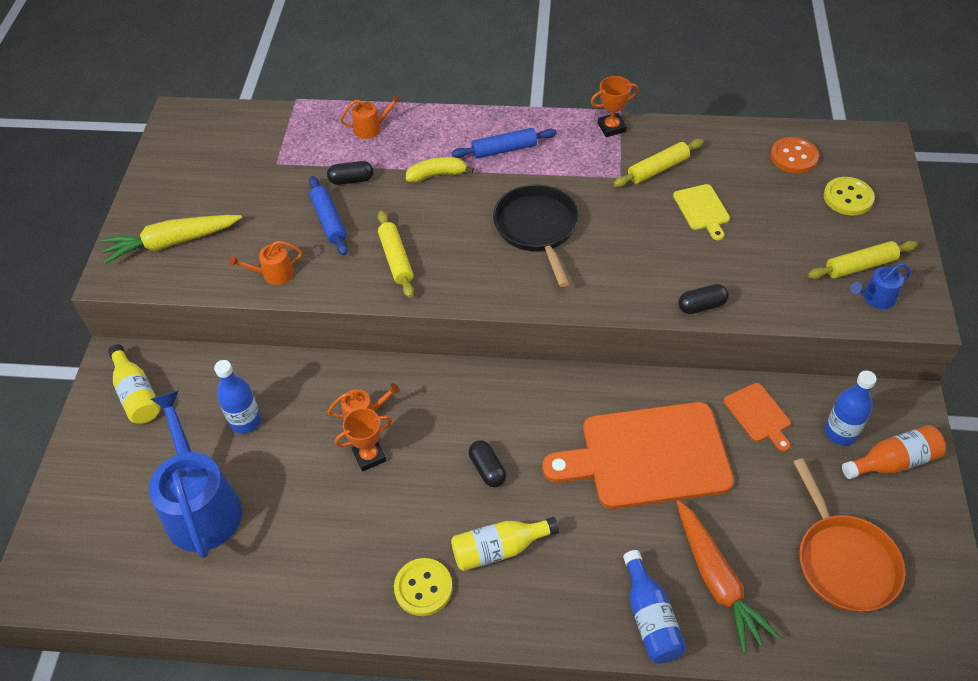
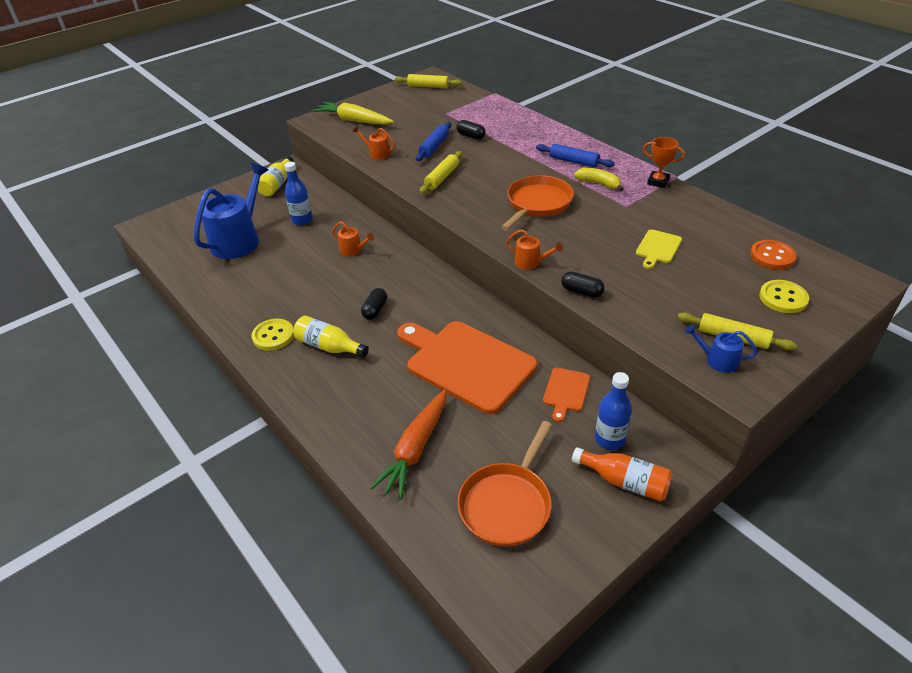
camera: 45 degrees right, 10 degrees down
(369, 456) = (331, 267): orange trophy -> none
(371, 128) = (514, 120): orange watering can -> orange watering can (531, 262)
(437, 175) = (518, 154): yellow banana -> yellow banana (599, 184)
(537, 228) = (537, 204): black pan -> orange pan
(650, 618) = (354, 435): blue bottle -> none
(658, 169) = (658, 215): yellow rolling pin -> yellow rolling pin (428, 86)

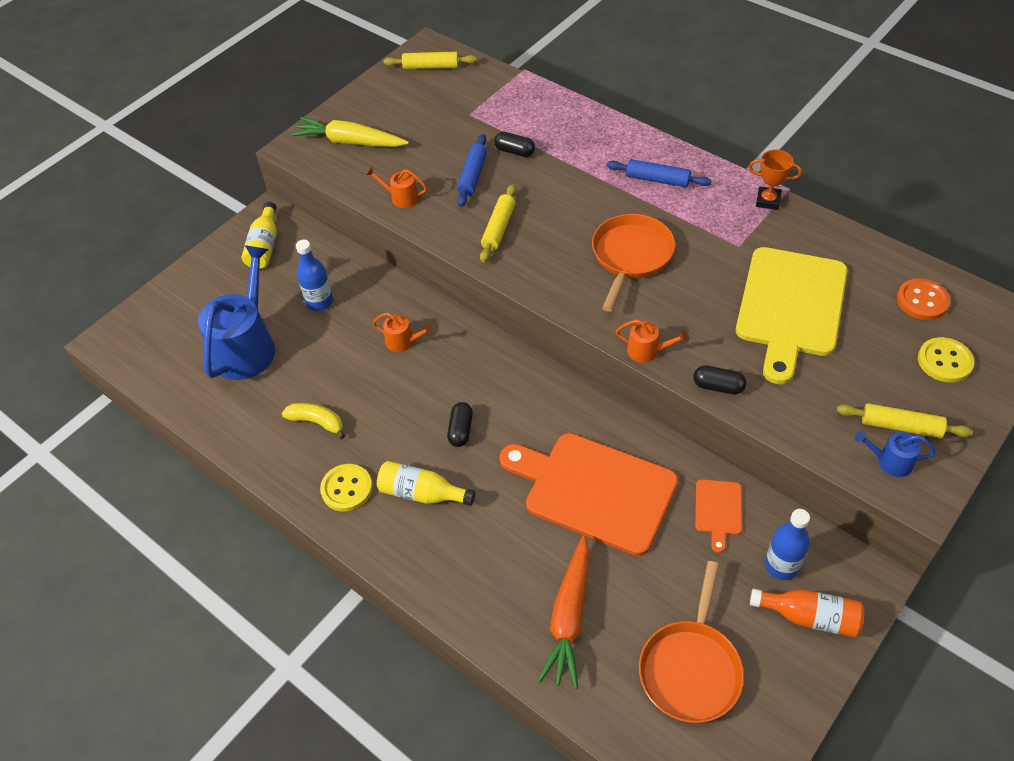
camera: 10 degrees left, 10 degrees up
(599, 184) = (697, 213): yellow banana -> yellow banana (317, 422)
(658, 248) = (790, 307): yellow cutting board -> yellow cutting board, size x2.25

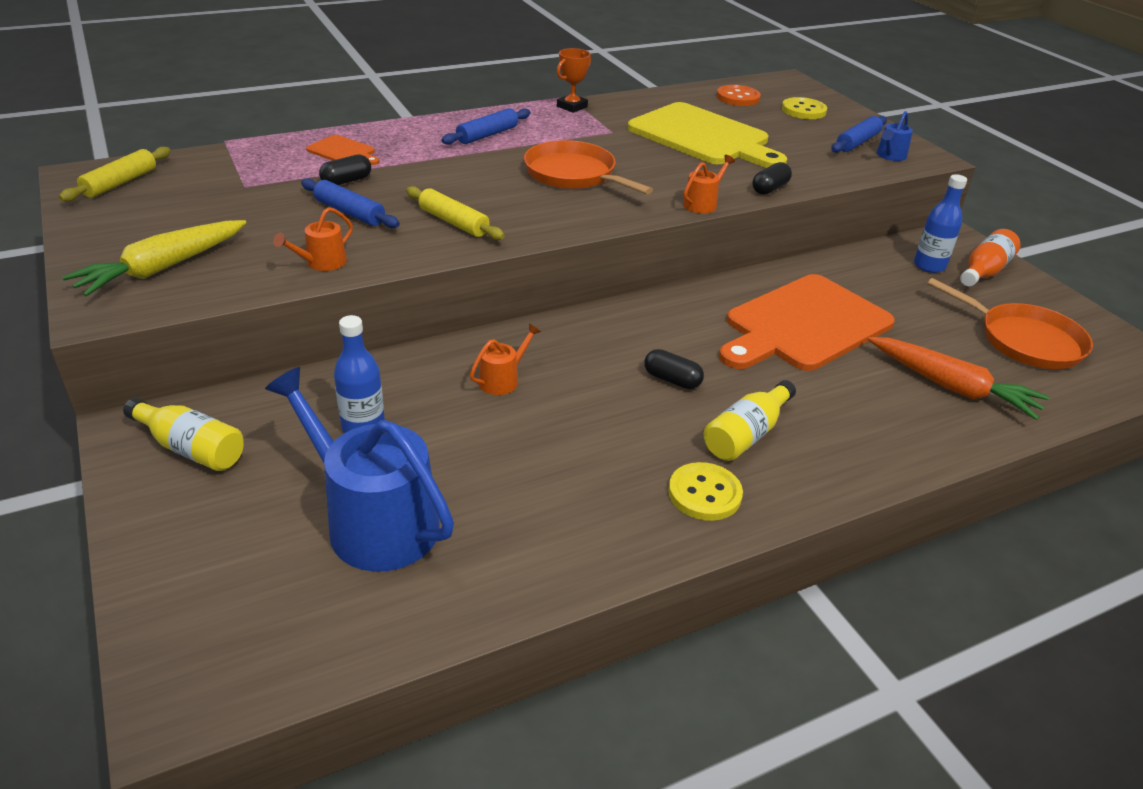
camera: 70 degrees left, 15 degrees down
(317, 422) = (575, 489): yellow banana -> none
(718, 510) = (859, 273): orange cutting board -> orange cutting board (343, 151)
(900, 426) = (857, 142): yellow rolling pin -> blue rolling pin

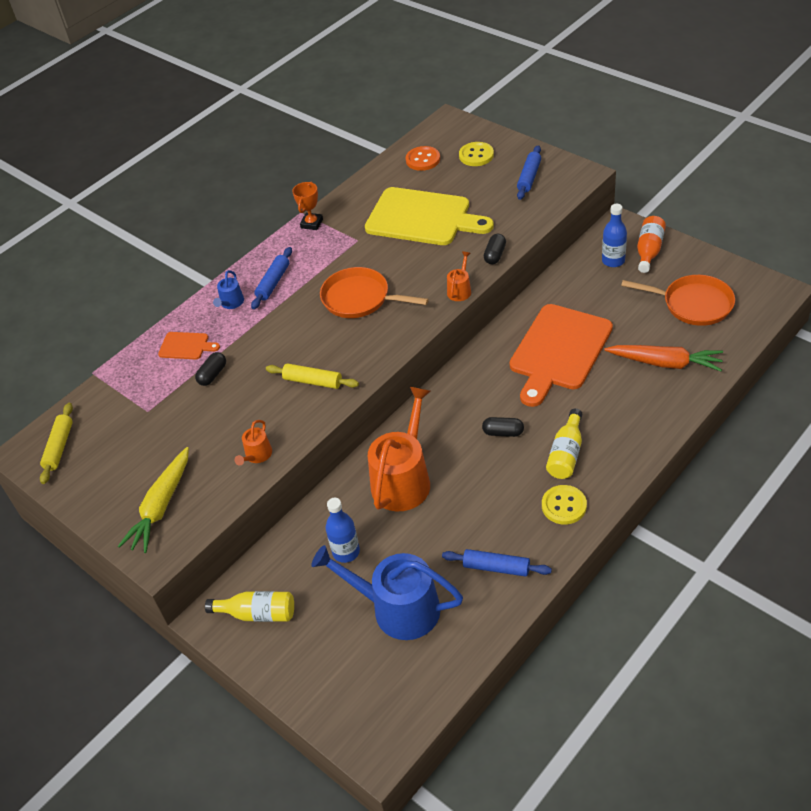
camera: 15 degrees left, 10 degrees up
(349, 212) = (239, 403): blue rolling pin -> blue rolling pin (496, 567)
(502, 380) = (403, 479): orange watering can -> orange watering can, size x2.24
(890, 156) = (556, 183): blue watering can -> blue watering can (231, 303)

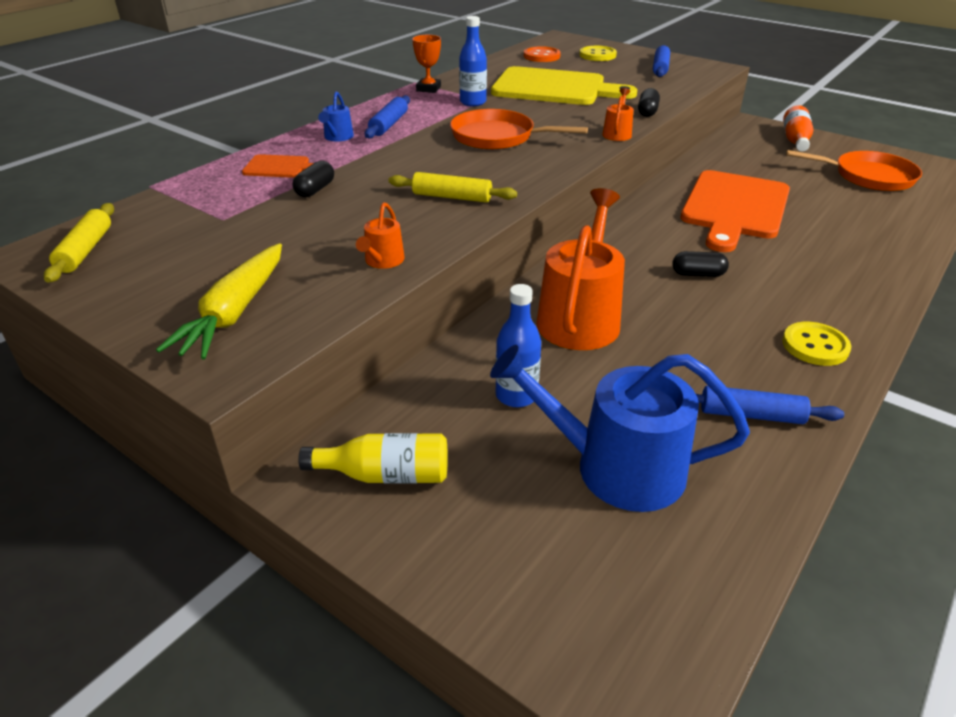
camera: 10 degrees left, 10 degrees down
(566, 454) = (790, 295): yellow bottle -> none
(613, 261) = (760, 146): blue bottle -> blue bottle (473, 102)
(665, 363) = (866, 219): orange carrot -> none

